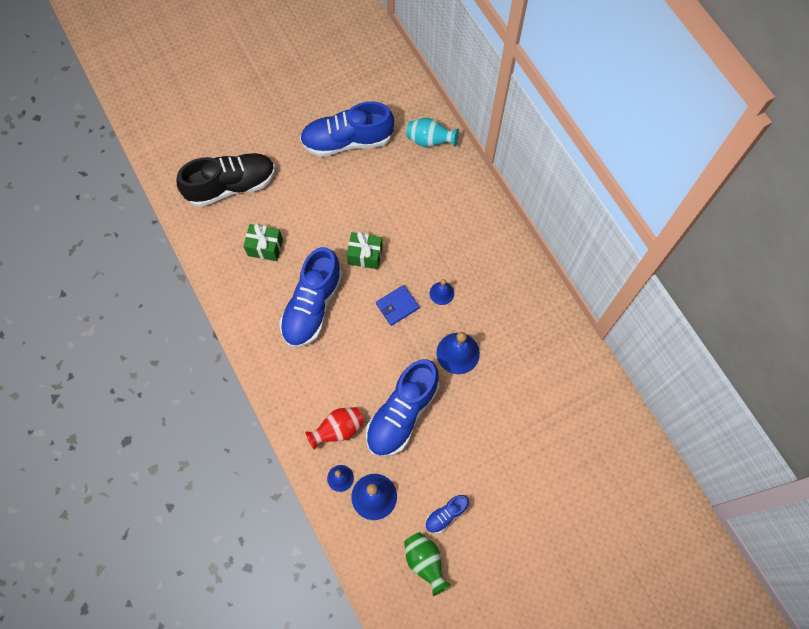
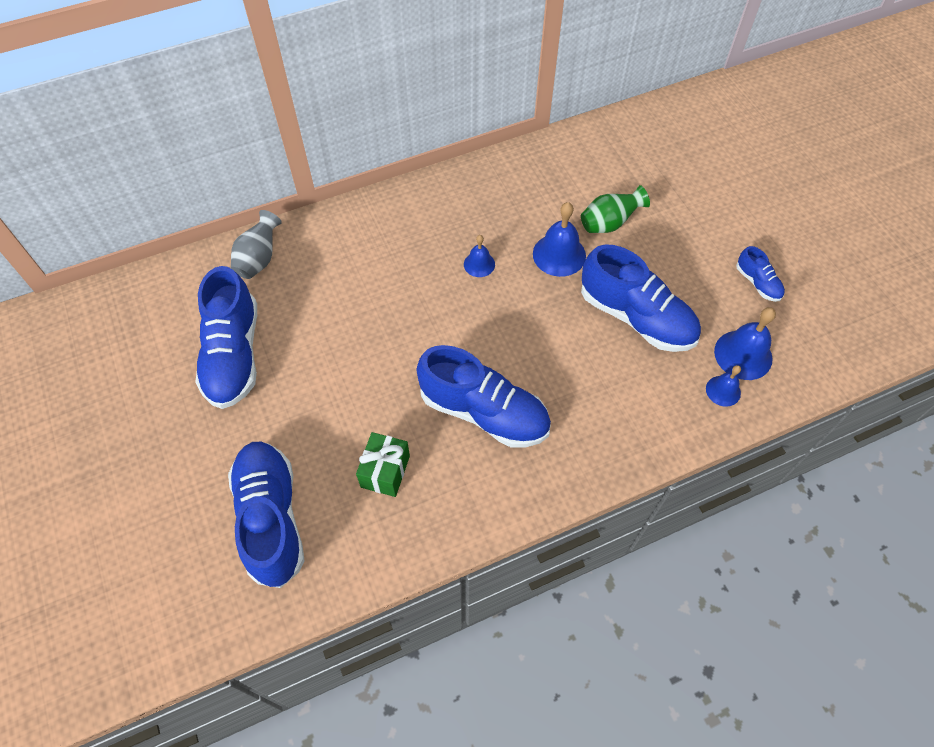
camera: 85 degrees left, 10 degrees down
(231, 186) = (271, 518): black shoe -> blue shoe
(338, 430) = (659, 389): red vase -> none
(365, 255) = (416, 344): green gift -> none
(397, 306) = (492, 312): blue wallet -> none
(425, 562) = (814, 308): green vase -> green vase (609, 223)
(430, 140) = (259, 259): turquoise vase -> grey vase

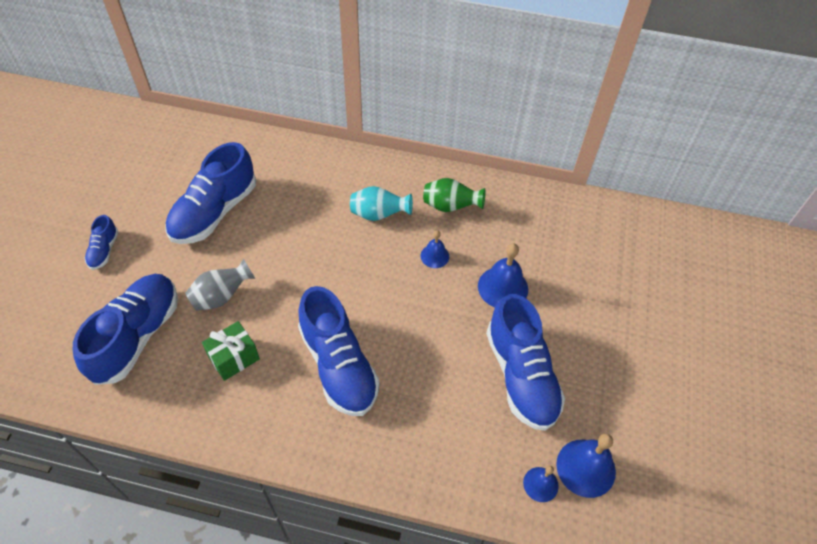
camera: 35 degrees right, 5 degrees down
(259, 259) = (288, 159): grey vase -> grey vase (221, 296)
(396, 258) = (379, 214): none -> turquoise vase
(609, 223) = (566, 289): green vase -> green vase (450, 206)
(757, 283) = (654, 418): blue shoe -> blue shoe (104, 250)

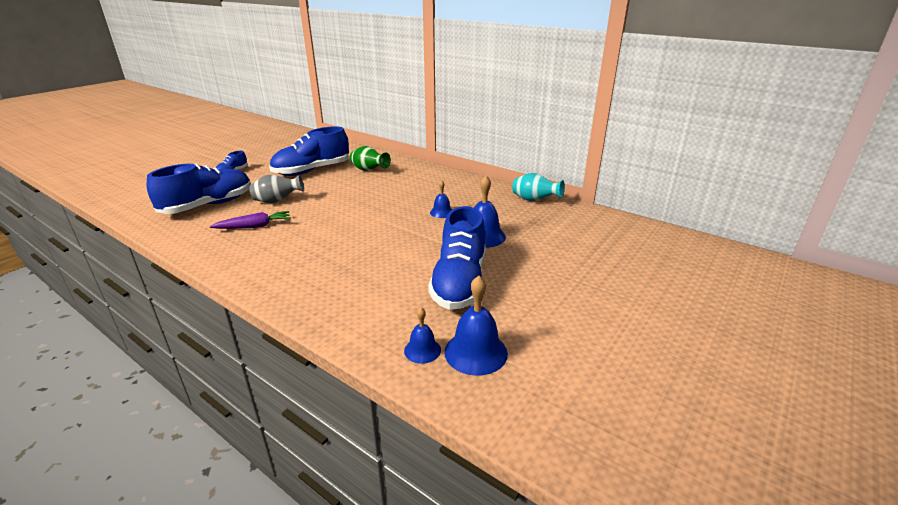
camera: 25 degrees right, 25 degrees down
(234, 358) = (254, 226): green gift -> purple carrot
(338, 365) = (320, 245): blue shoe -> none
(379, 214) = (418, 189): turquoise vase -> turquoise vase (534, 200)
(450, 206) = (474, 194): green vase -> green vase (369, 170)

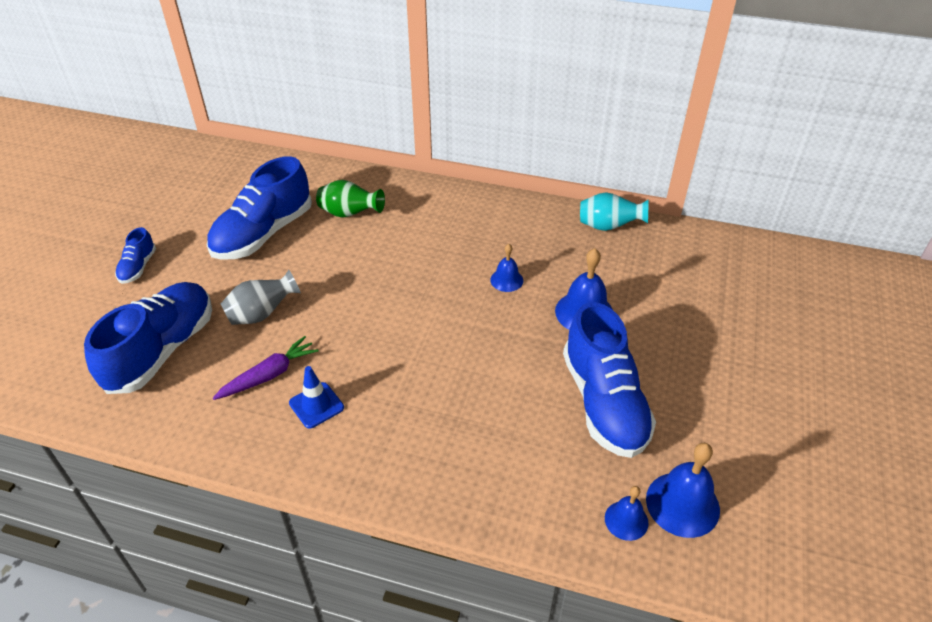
camera: 20 degrees left, 15 degrees up
(267, 244) = (316, 405): none -> blue traffic cone

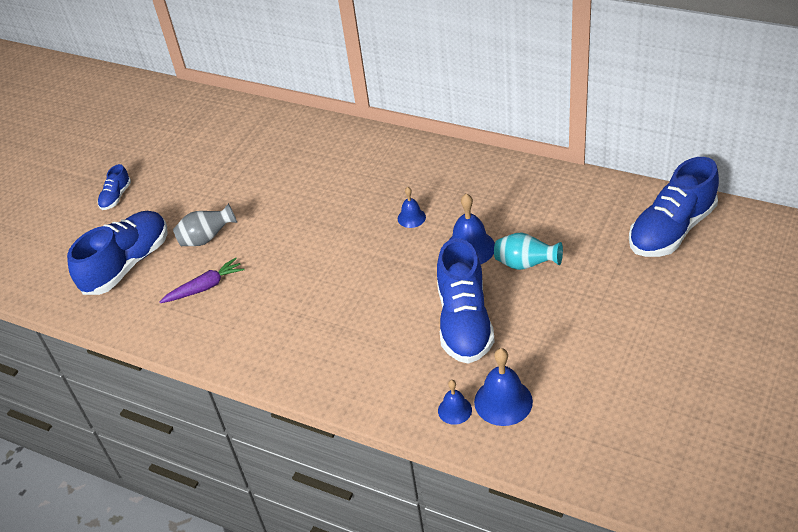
camera: 15 degrees right, 0 degrees up
(263, 234) = (218, 171): blue shoe -> blue shoe (671, 230)
(316, 405) = (237, 312): blue traffic cone -> none
(349, 214) = (292, 155): green vase -> none
(608, 226) = (514, 172): turquoise vase -> turquoise vase (525, 264)

